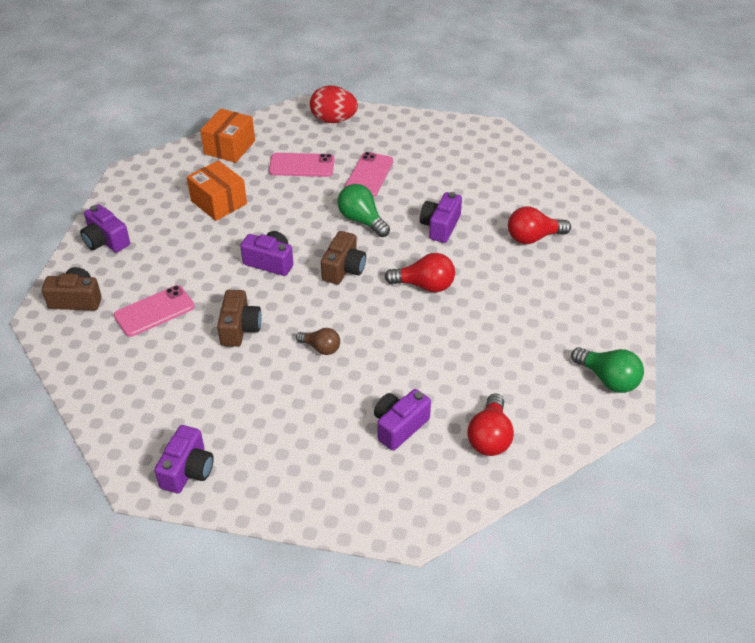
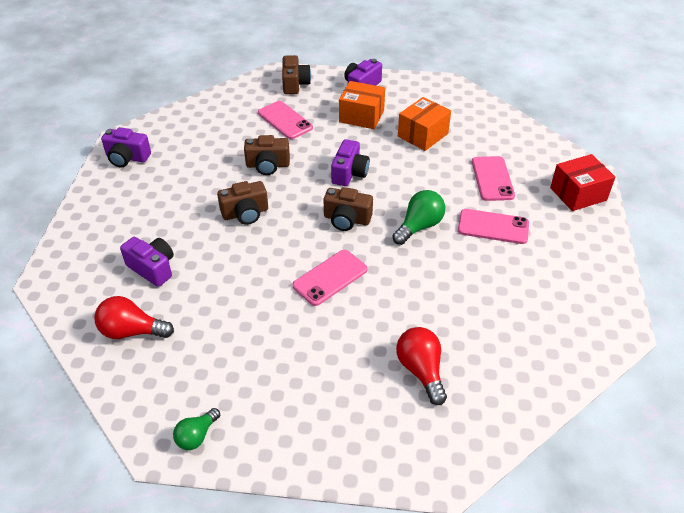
camera: 85 degrees right, 0 degrees up
(229, 147) = (504, 131): orange box -> orange box (361, 116)
(321, 348) = (245, 213): brown light bulb -> brown camera
(333, 120) = (578, 194): red egg -> red box
(424, 285) = (330, 277): red light bulb -> pink phone
(440, 226) = (423, 286): purple camera -> none
(608, 379) = (197, 436): green light bulb -> green light bulb, size x0.65

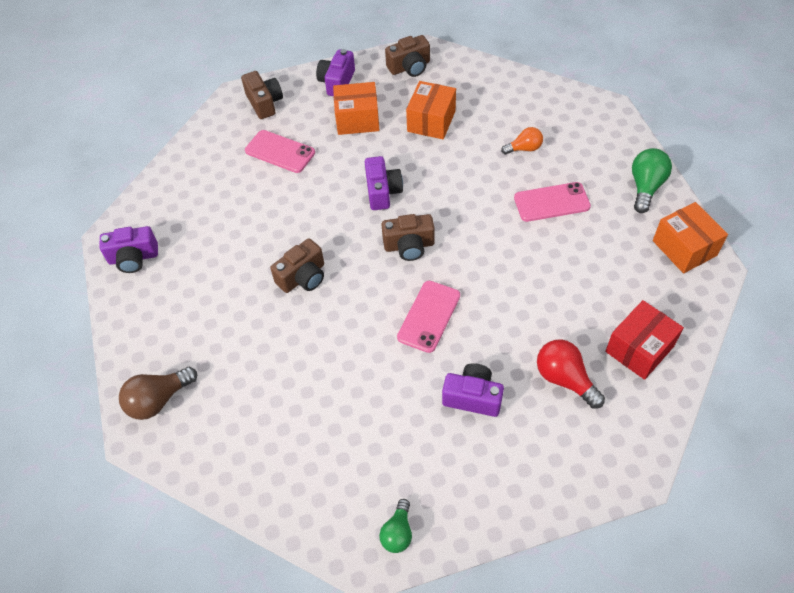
camera: 20 degrees left, 10 degrees up
(78, 261) = (158, 400): none -> brown light bulb
(132, 331) = (266, 453): red light bulb -> none
(152, 268) = (244, 376): purple camera -> purple camera (473, 397)
(268, 165) = (293, 212): brown camera -> brown camera (409, 67)
(419, 226) = (483, 227): green light bulb -> green light bulb (645, 187)
(492, 179) = (524, 148): pink phone -> orange light bulb
(578, 194) = (610, 137): red box -> red box (639, 349)
(600, 304) = (684, 248): none -> orange box

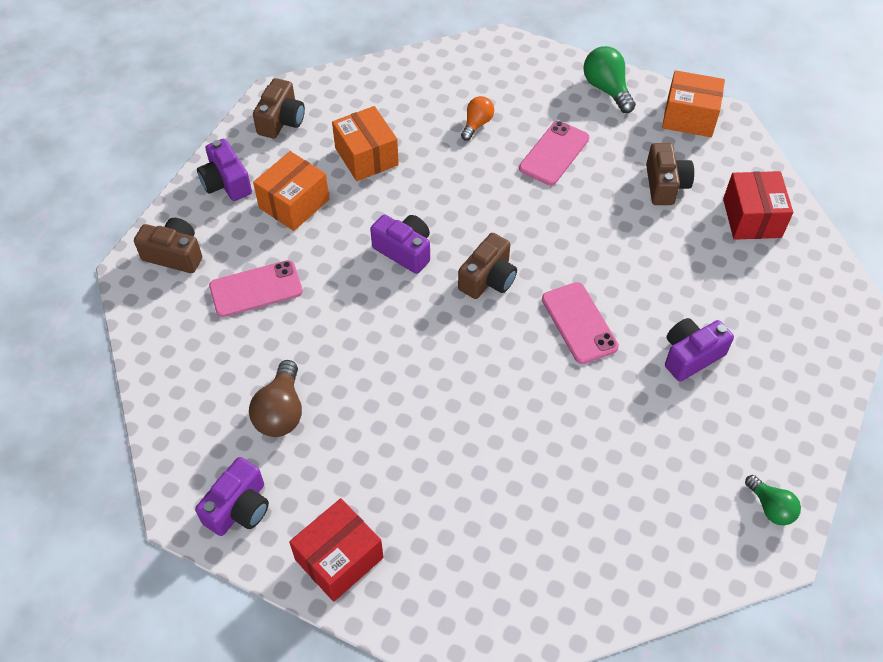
camera: 50 degrees left, 0 degrees up
(142, 326) = (339, 558): none -> red box
(158, 400) = (447, 605): brown light bulb -> brown light bulb (281, 412)
(303, 277) = (432, 381): brown camera -> brown camera (665, 185)
(564, 379) = (733, 284): red light bulb -> none

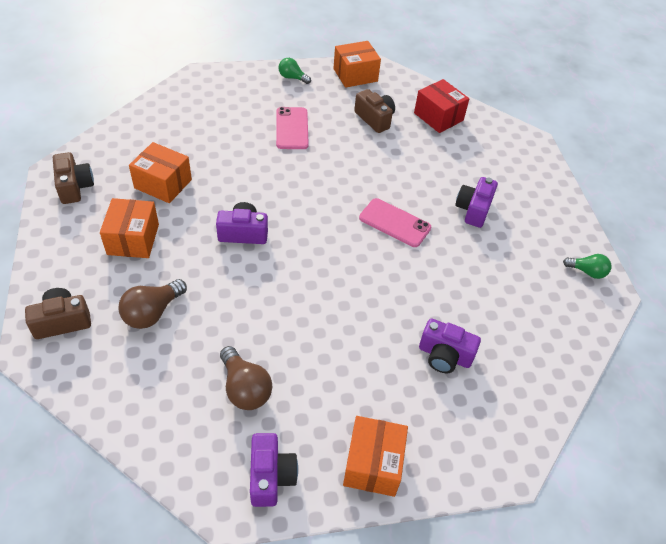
camera: 40 degrees left, 5 degrees down
(226, 183) = (64, 249): purple camera -> purple camera (444, 355)
(256, 289) = (152, 313): pink phone -> brown light bulb
(339, 558) = (373, 464): red box -> orange box
(477, 124) = (225, 131): orange light bulb -> none
(488, 279) = (315, 224): brown camera -> none
(606, 89) = (292, 78): green light bulb -> green light bulb, size x0.65

